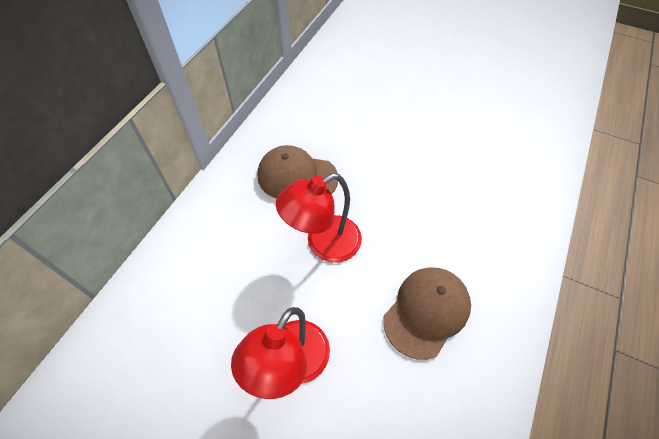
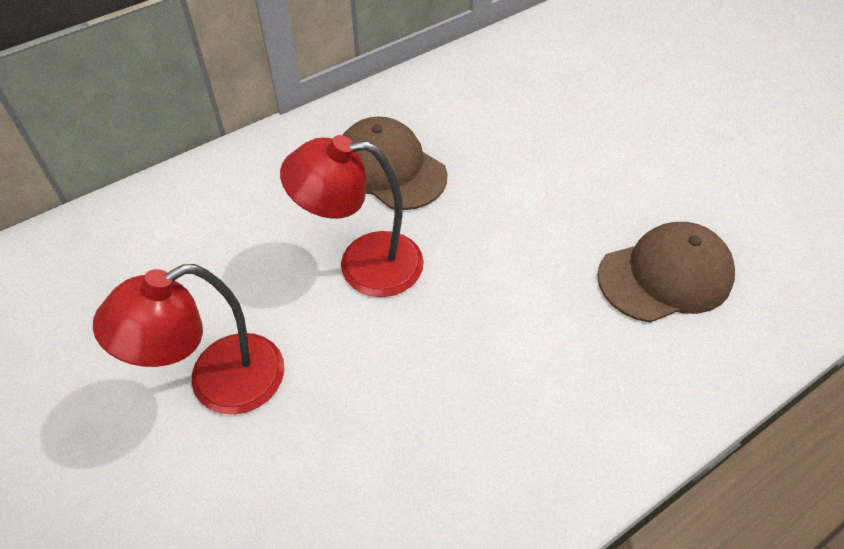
camera: 30 degrees right, 5 degrees down
(426, 311) = (439, 413): brown cap -> brown cap (665, 276)

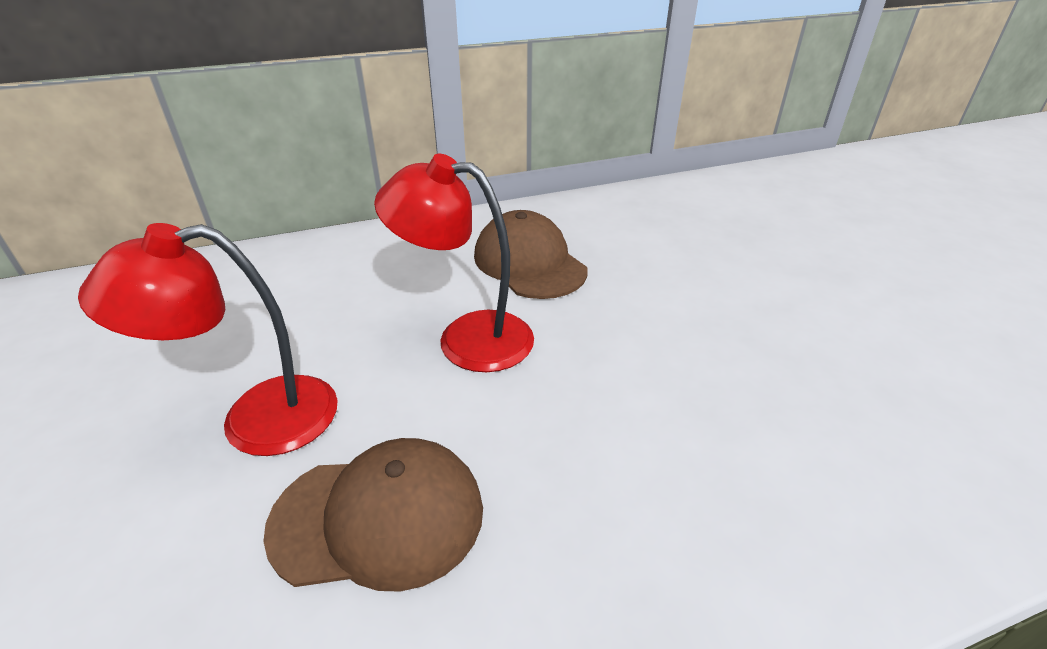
camera: 15 degrees right, 15 degrees down
(665, 276) = (830, 414): brown cap -> brown cap (379, 517)

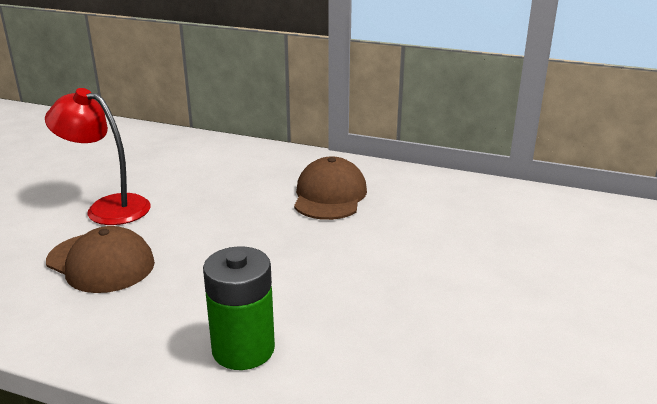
camera: 40 degrees right, 10 degrees down
(466, 338) = (237, 216): red lamp -> none
(750, 514) = (243, 349): none -> green battery

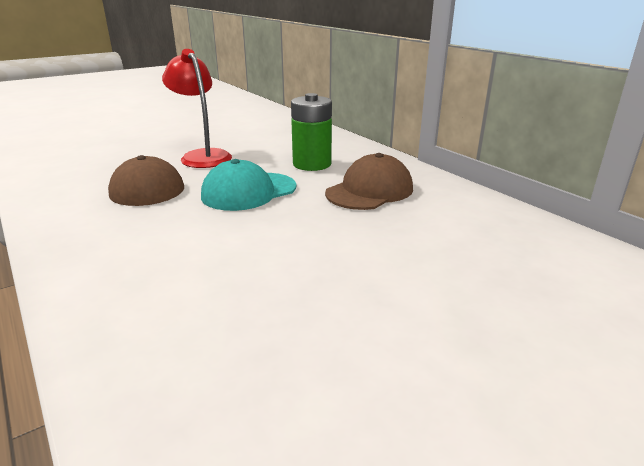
camera: 35 degrees right, 0 degrees up
(222, 232) = (249, 191): none -> turquoise cap
(243, 349) = (136, 276): green battery -> green battery (312, 164)

